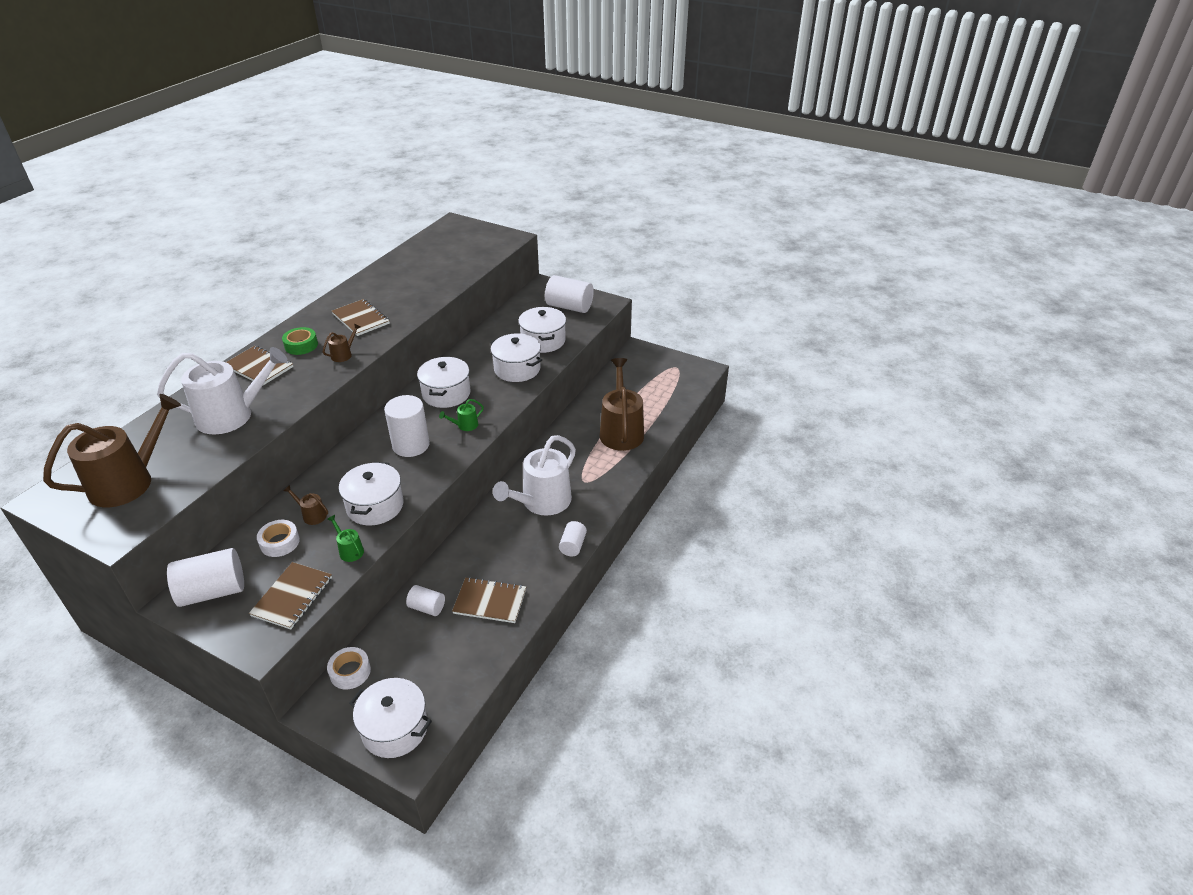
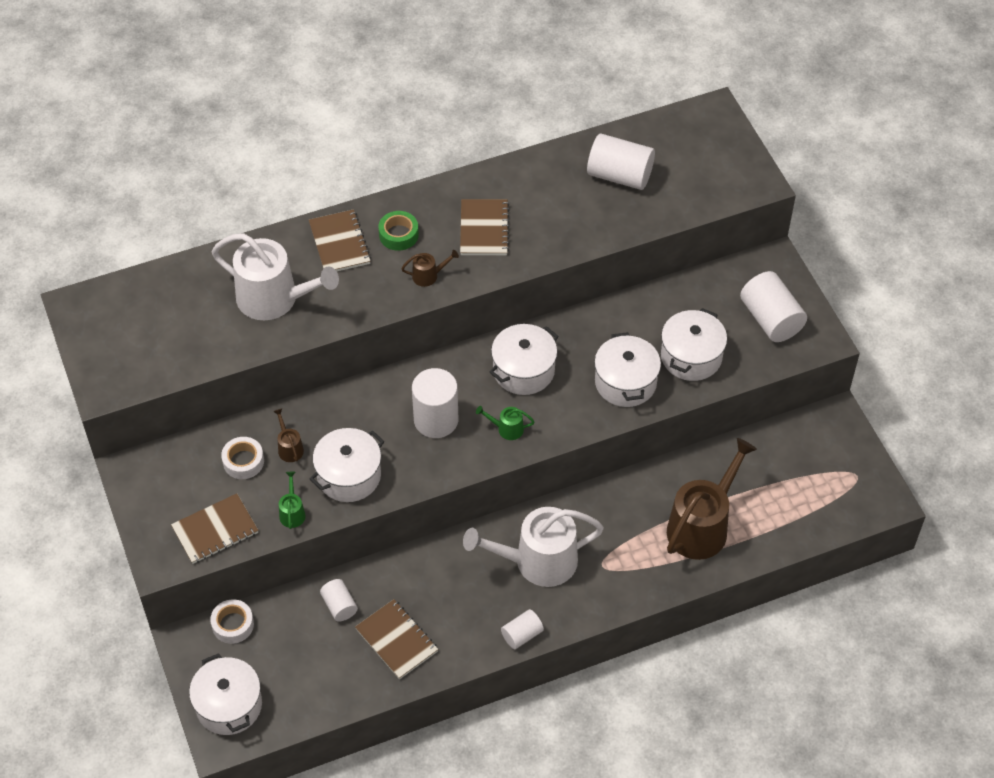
camera: 40 degrees right, 15 degrees up
(128, 482) = (145, 330): brown watering can -> none
(213, 591) = (160, 479): white cylinder -> white cylinder (619, 175)

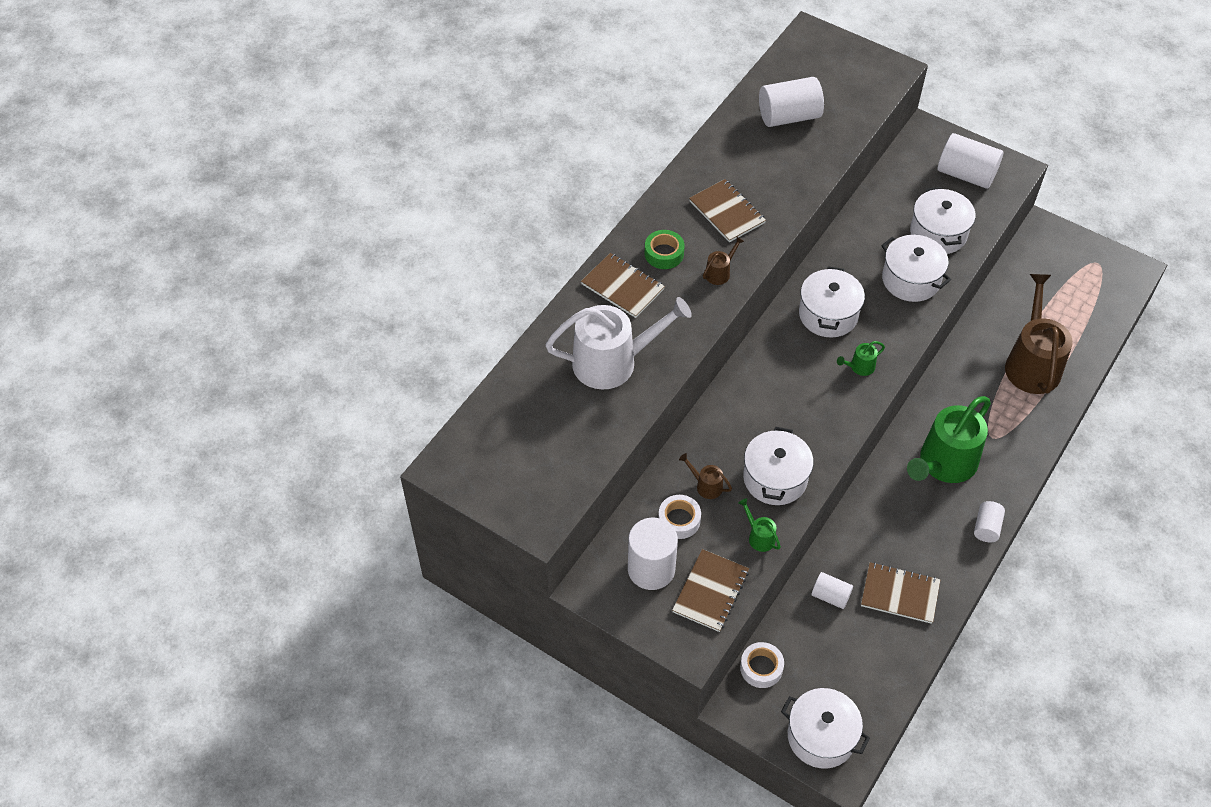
camera: 35 degrees left, 0 degrees up
(436, 420) = (799, 392): white cylinder -> white cylinder (651, 569)
(538, 561) = (944, 463): white watering can -> green watering can

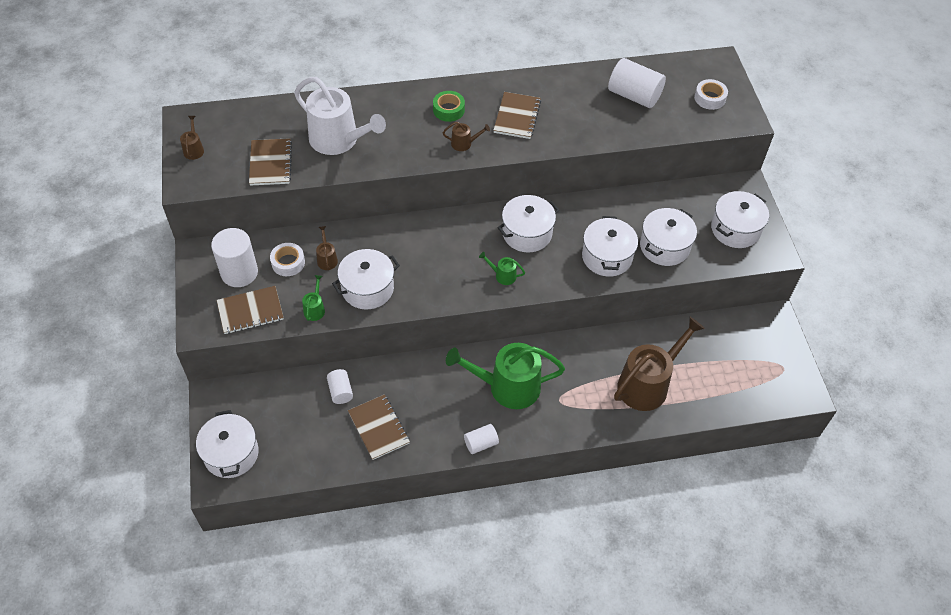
camera: 45 degrees right, 0 degrees up
(496, 487) = (194, 149): none -> brown watering can
(622, 287) = (401, 108): brown notebook -> brown notebook (270, 163)
(761, 668) = (253, 390): white tape -> white tape (709, 98)
(966, 174) = (735, 229): white cylinder -> white pot

